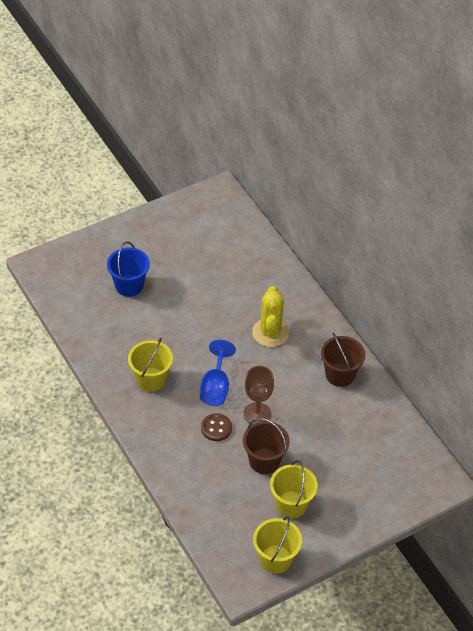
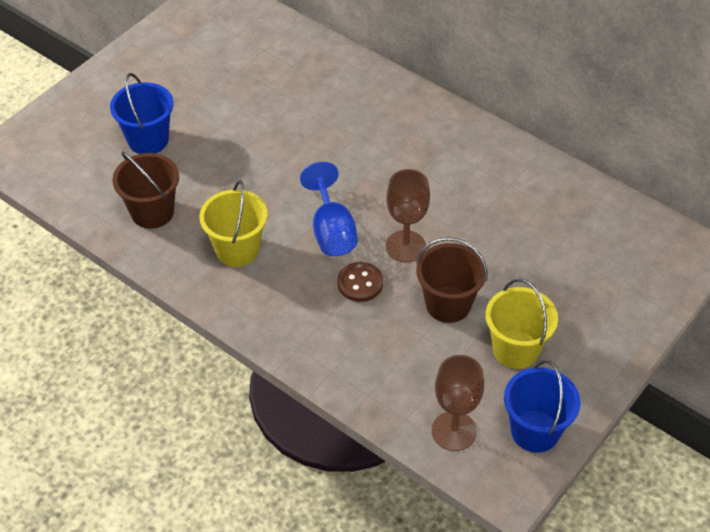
camera: 20 degrees left, 0 degrees up
(226, 541) = (454, 431): none -> brown goblet
(270, 333) = (368, 140): yellow cactus -> none
(275, 559) = (535, 431): yellow bucket -> blue bucket
(340, 375) = (486, 163): brown bucket -> brown bucket (152, 212)

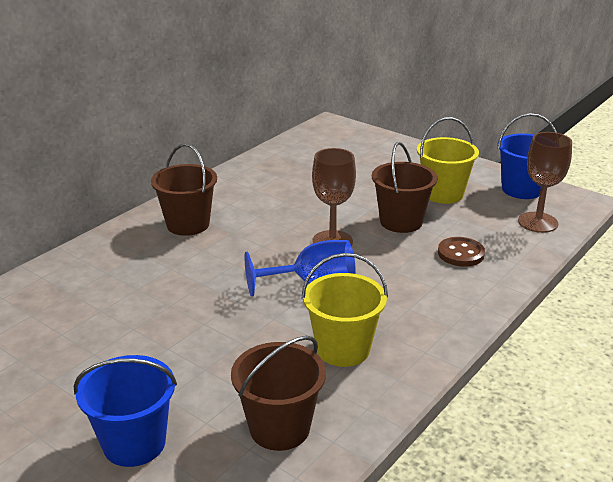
camera: 90 degrees left, 20 degrees down
(360, 283) = (383, 267): brown button -> brown button (460, 253)
(433, 140) = (188, 224): none -> brown bucket

